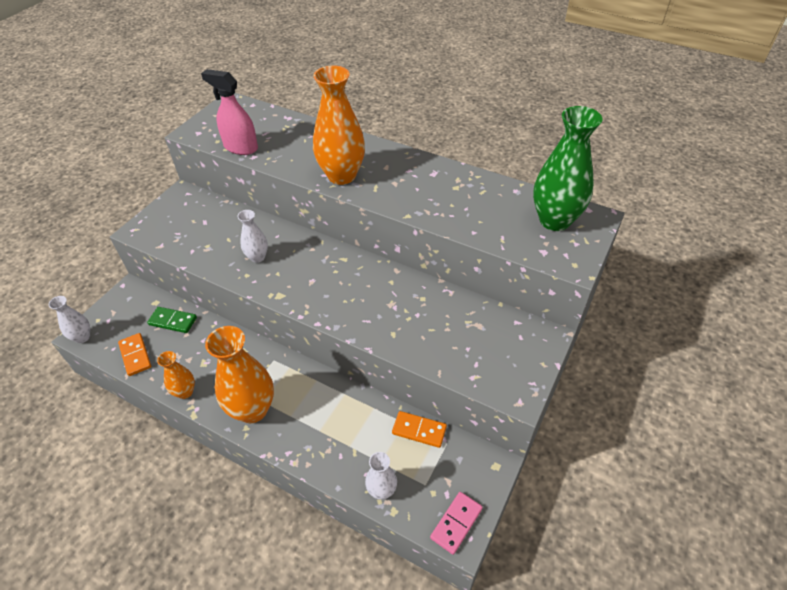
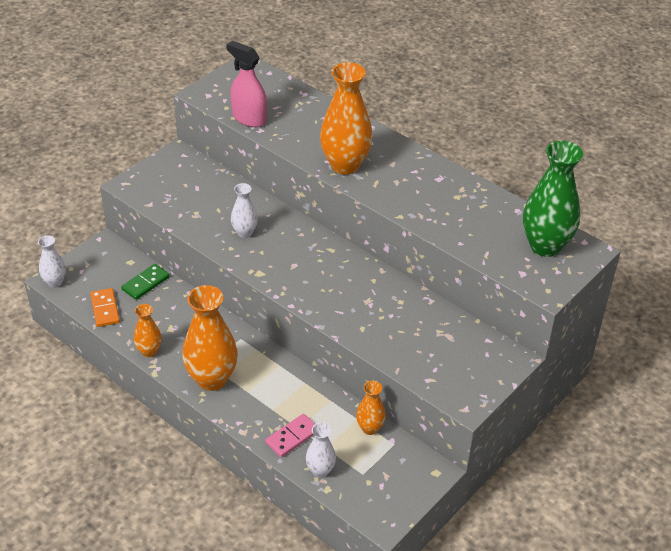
camera: 10 degrees right, 5 degrees down
(173, 321) = (145, 283): green domino -> green domino turned 75 degrees counterclockwise
(419, 430) = (370, 428): orange domino -> orange vase
(456, 523) = (383, 510): pink domino -> pink domino (292, 437)

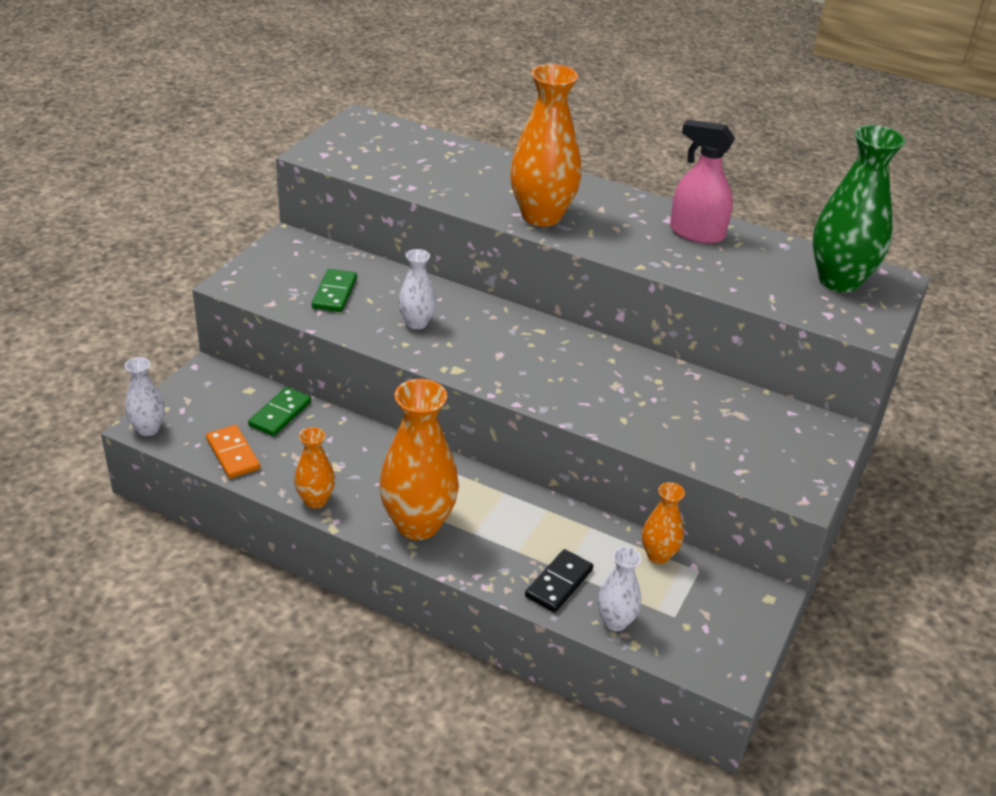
camera: 15 degrees left, 5 degrees down
(195, 201) = (334, 293): none -> green domino
(249, 118) = (390, 175): pink spray bottle -> pink spray bottle (696, 233)
(292, 437) = (559, 583): pink domino -> black domino

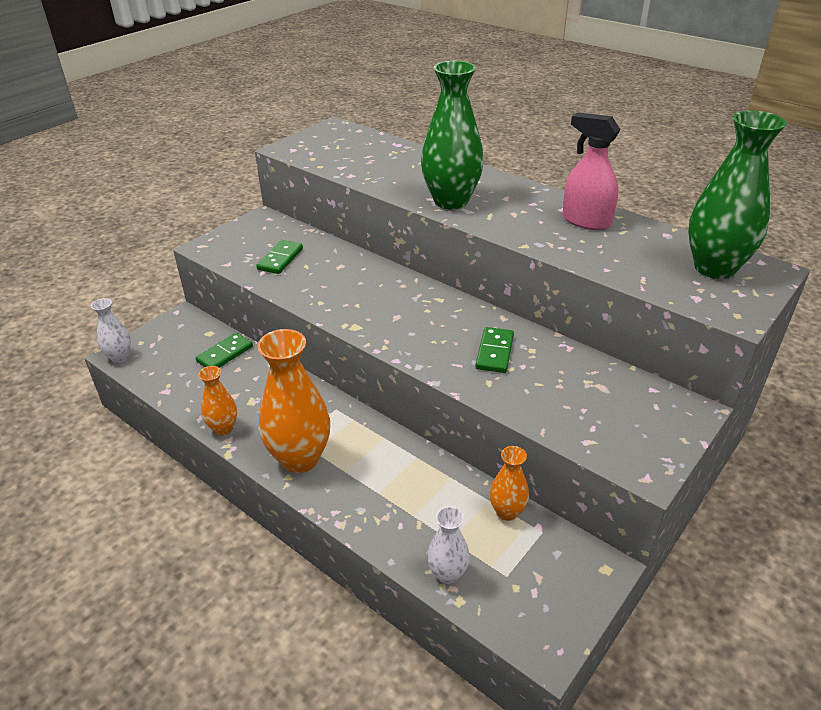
camera: 15 degrees right, 0 degrees up
(233, 454) = (174, 383): orange domino -> none
(416, 323) = (336, 286): white vase -> none
(541, 216) = (451, 201): orange vase -> green vase
(559, 583) = (406, 528): black domino -> none
(620, 386) = (495, 352): none -> green domino

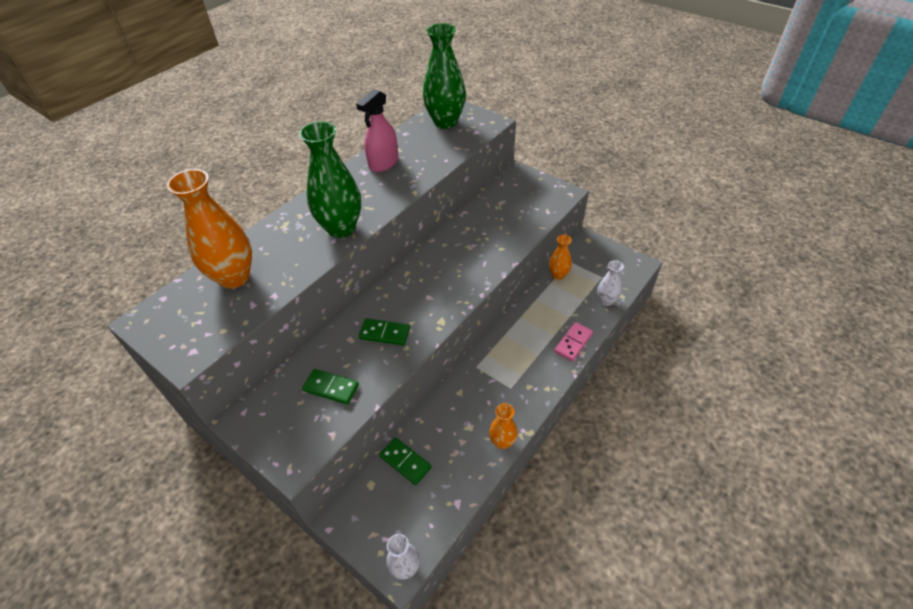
camera: 90 degrees left, 10 degrees up
(300, 458) = (529, 383): orange vase -> orange vase (234, 277)
(361, 515) = (573, 343): none -> pink domino
(495, 352) = (470, 245): green domino -> green domino (385, 333)

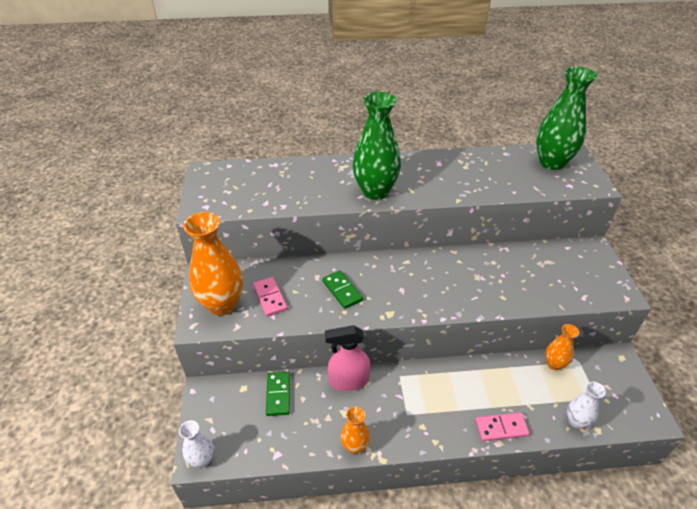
camera: 45 degrees right, 5 degrees down
(234, 277) = (276, 179): orange vase -> orange vase (222, 304)
(331, 388) = (270, 298): green domino -> pink domino
(383, 163) = (461, 165): pink spray bottle -> pink spray bottle (348, 380)

